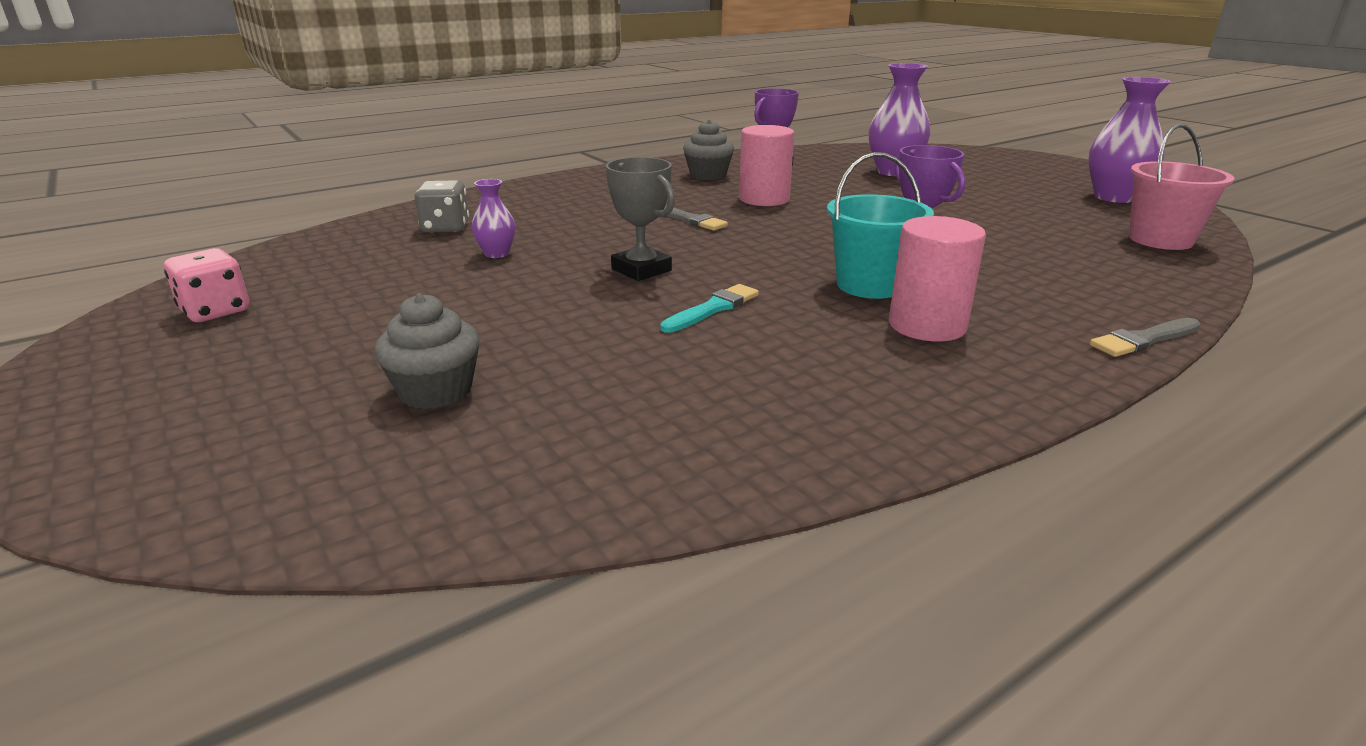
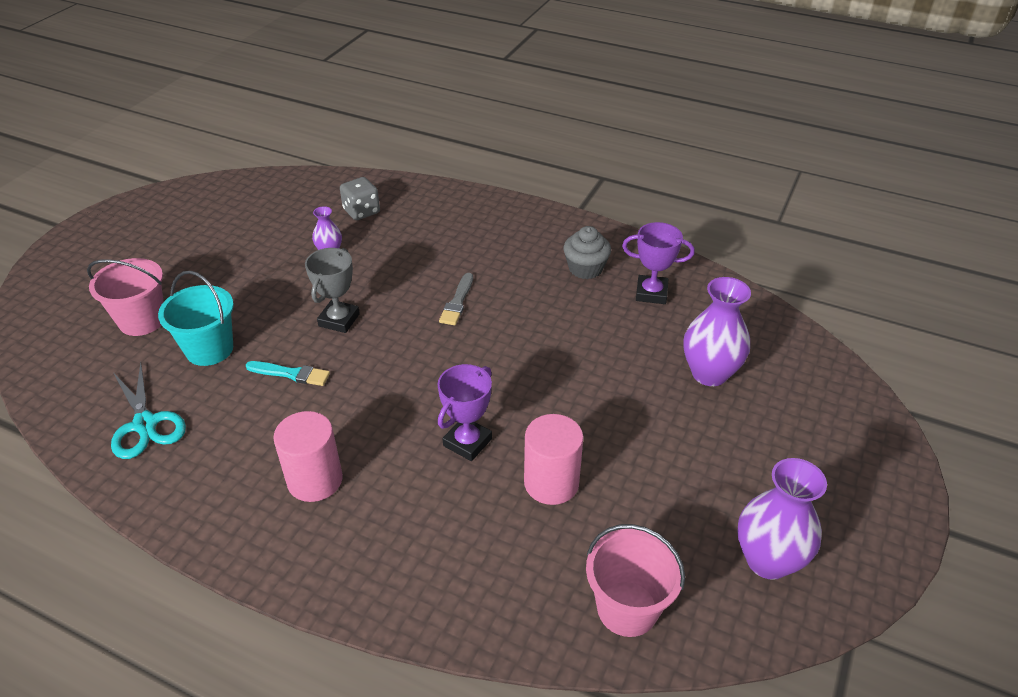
camera: 60 degrees right, 15 degrees up
(215, 311) = (196, 209): pink dice -> none
(436, 391) = (142, 320): grey cupcake -> pink bucket
(712, 421) = (145, 424): none -> turquoise scissors
(764, 199) = (542, 321): pink cylinder -> pink cylinder (551, 483)
(870, 285) = (375, 434): turquoise bucket -> turquoise bucket (209, 349)
(1143, 340) = (349, 605): grey brush -> none

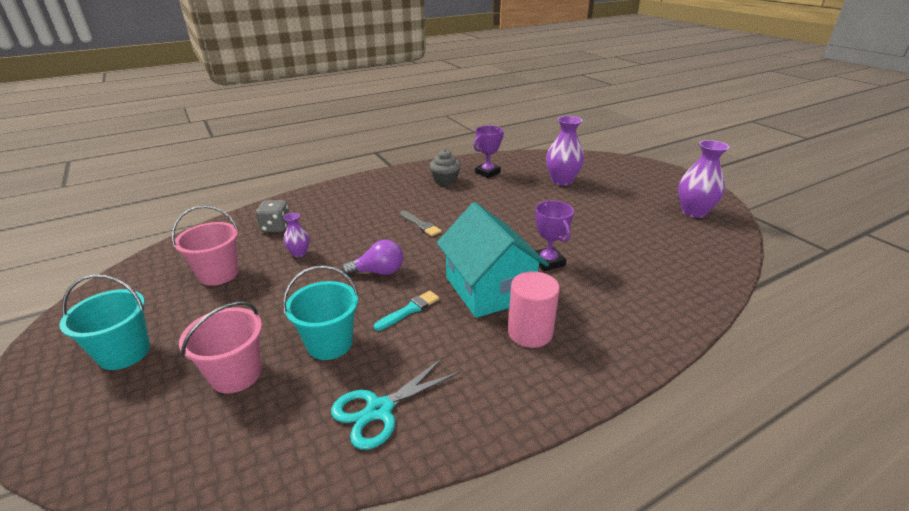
camera: 55 degrees left, 10 degrees down
(133, 251) = (124, 353): none -> turquoise bucket
(145, 424) = (379, 410): turquoise scissors -> turquoise scissors turned 135 degrees clockwise
(339, 320) = (378, 272): grey trophy -> purple light bulb
(371, 415) = (489, 288): none -> turquoise house
(551, 483) = (603, 247): pink cylinder -> none
(627, 608) = (706, 256): pink bucket -> pink bucket (219, 274)

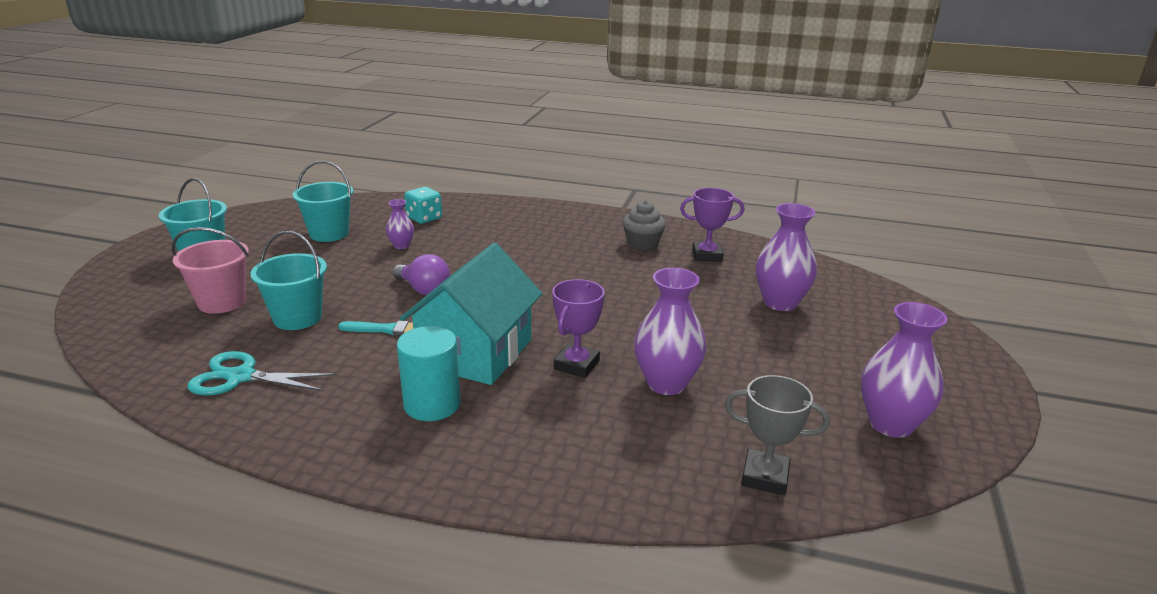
camera: 45 degrees right, 5 degrees down
(219, 274) = (329, 234): pink bucket -> turquoise bucket
(276, 227) = (424, 218): grey dice -> turquoise dice
(420, 225) = (533, 271): grey brush -> none
(530, 332) = (432, 404): pink cylinder -> turquoise cylinder
(599, 245) = (666, 383): none -> purple vase
(707, 261) = (765, 477): none -> grey trophy

